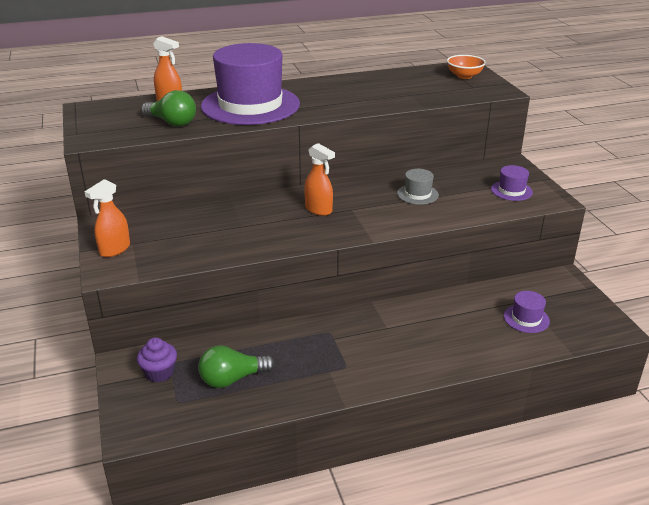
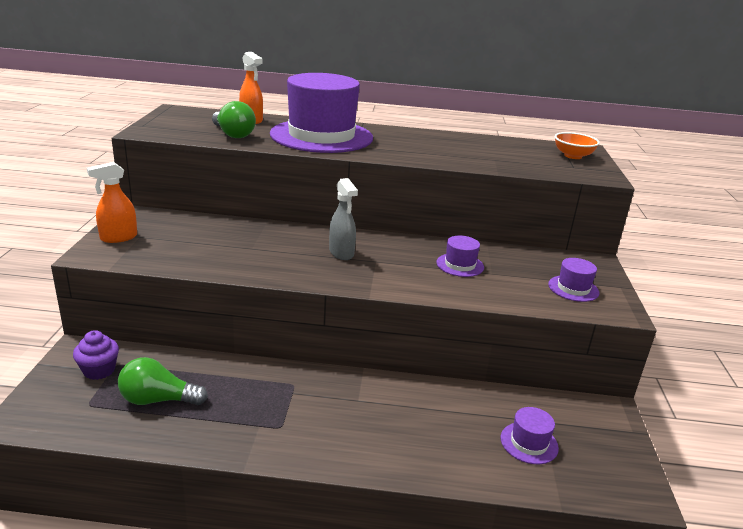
camera: 20 degrees right, 5 degrees down
(319, 210) = (341, 253): orange spray bottle -> grey spray bottle
(417, 194) = (460, 265): grey hat -> purple hat

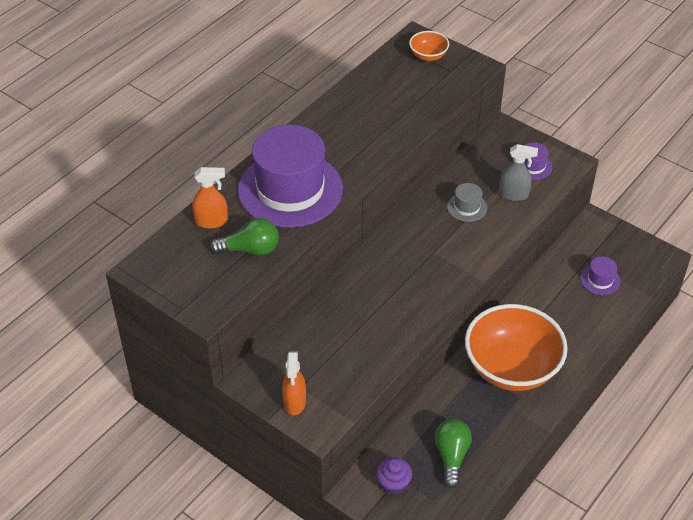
camera: 55 degrees left, 20 degrees up
(158, 400) = (451, 456): green light bulb -> green light bulb turned 150 degrees clockwise
(320, 408) = (511, 368): none -> orange bowl
(341, 253) = (408, 267): grey spray bottle -> grey spray bottle (514, 195)
(460, 265) = (467, 207): purple hat -> grey hat

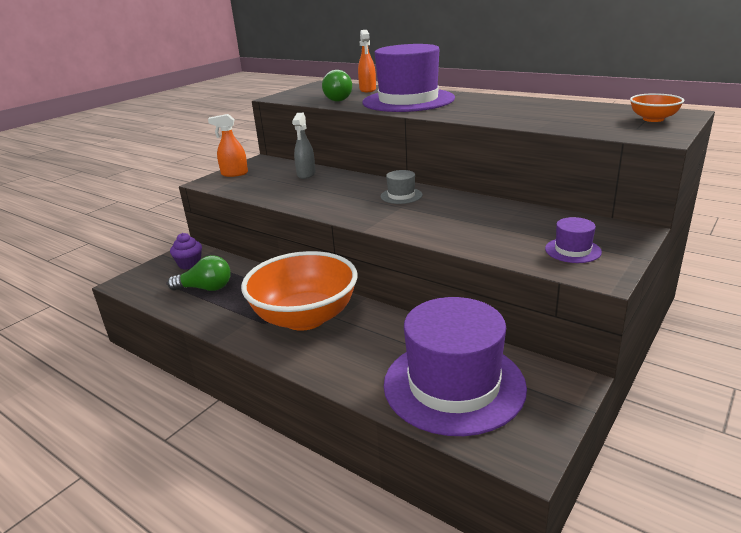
camera: 90 degrees right, 20 degrees down
(467, 207) = (475, 218): grey hat -> grey hat (401, 196)
(514, 195) = (509, 241): grey spray bottle -> grey spray bottle (306, 174)
(600, 280) = (454, 385): purple hat -> purple hat, size x2.45

